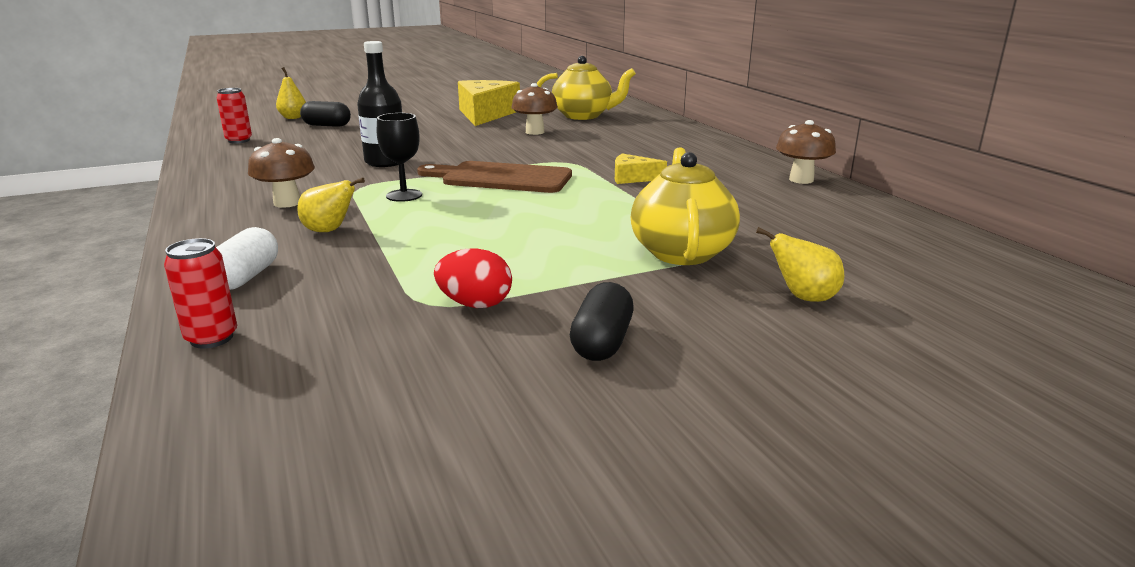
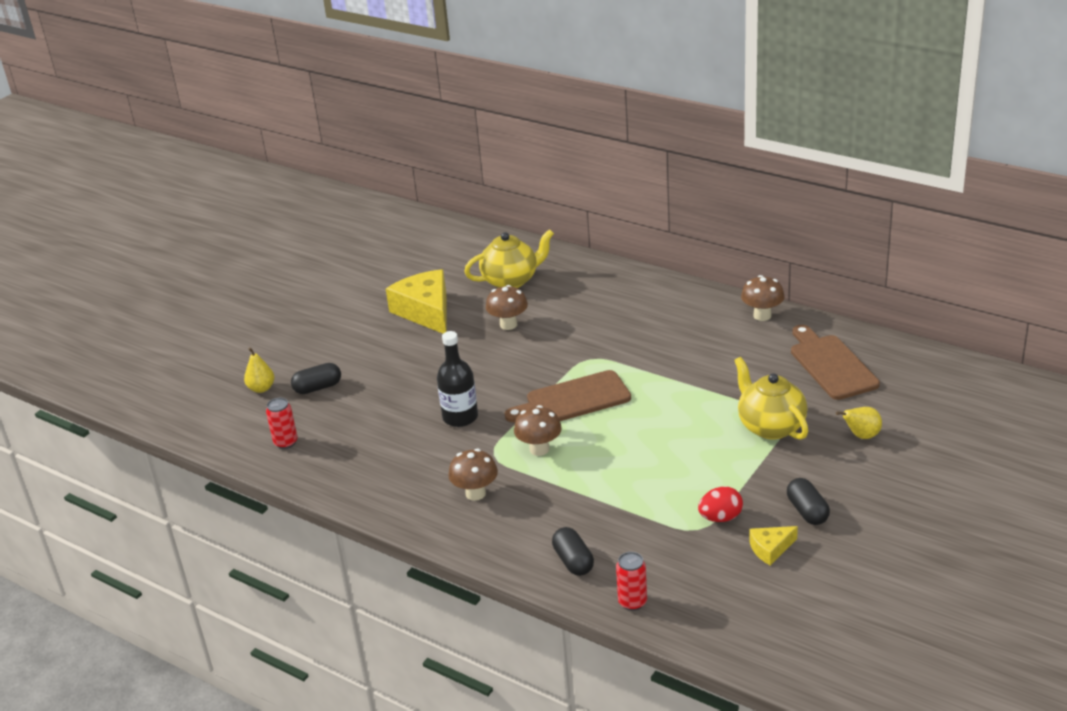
camera: 30 degrees left, 10 degrees up
(245, 277) = (573, 561): white capsule -> black capsule
(329, 231) = (552, 504): yellow pear -> none
(404, 195) = (539, 449): black goblet -> brown mushroom
(632, 178) = (658, 360): yellow cheese -> yellow cheese (770, 549)
(842, 230) = (831, 365): none -> brown cutting board

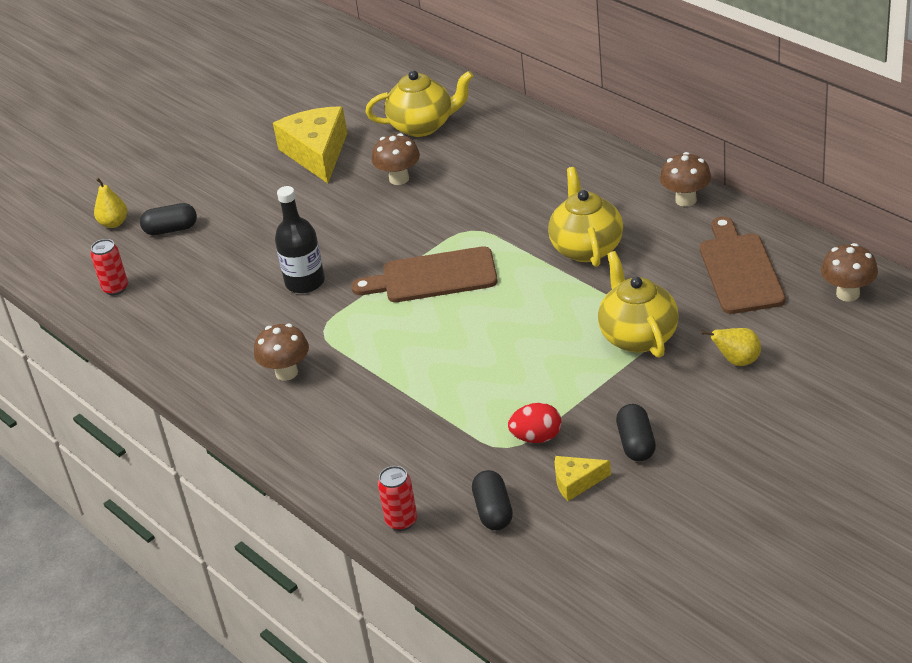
camera: 15 degrees right, 5 degrees up
(539, 449) = (373, 330): brown mushroom -> brown mushroom (848, 294)
(573, 561) = (358, 465): black capsule -> black capsule (493, 511)
(695, 362) = (586, 248): none -> yellow teapot

